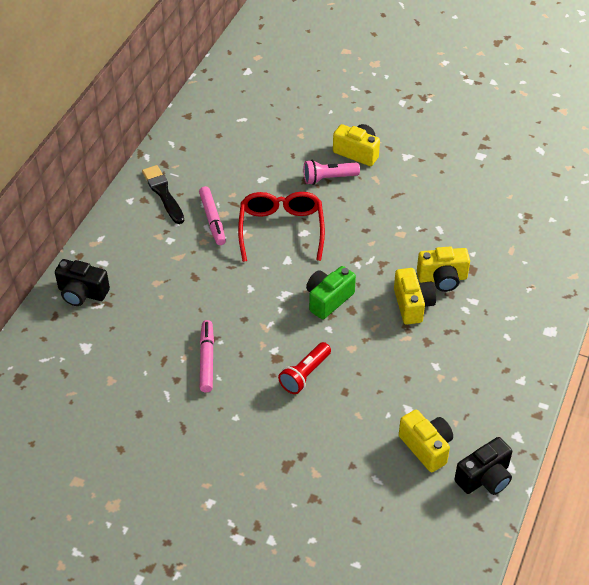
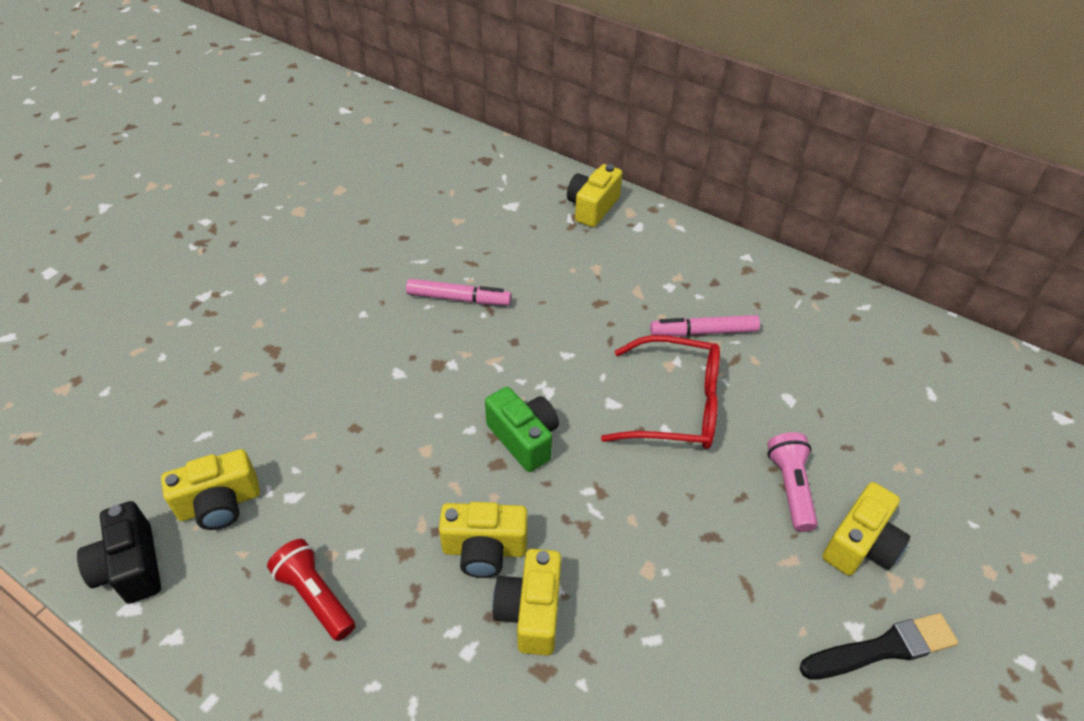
camera: 100 degrees right, 0 degrees up
(82, 293) = (592, 207): black camera -> yellow camera
(163, 193) = (758, 288): black brush -> black brush (882, 648)
(305, 374) = (399, 389): red flashlight -> red flashlight (315, 596)

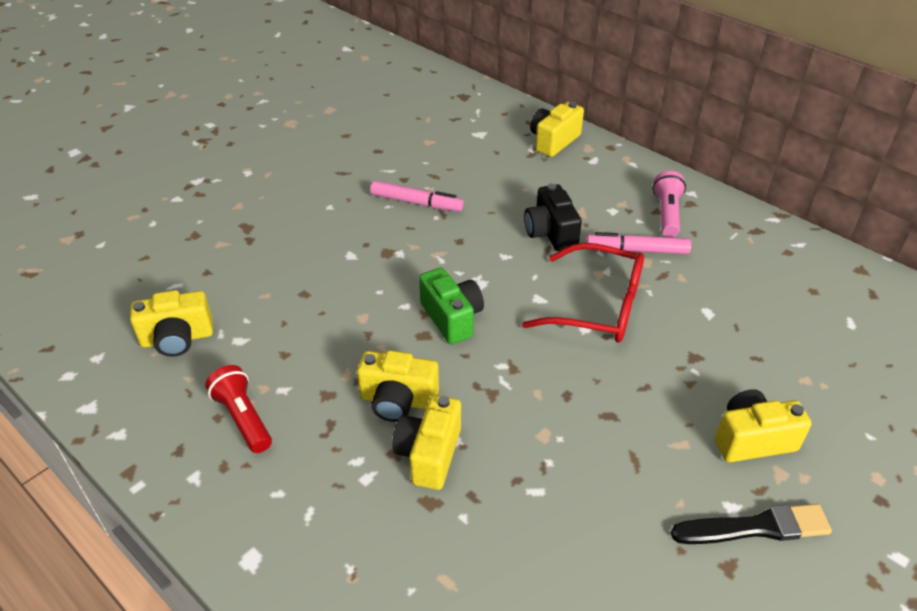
camera: 10 degrees right, 5 degrees down
(131, 566) = (95, 377): black camera -> black camera (550, 233)
(790, 487) = (693, 385): pink flashlight -> pink flashlight (667, 214)
(860, 545) = (752, 440): yellow camera -> yellow camera turned 150 degrees counterclockwise

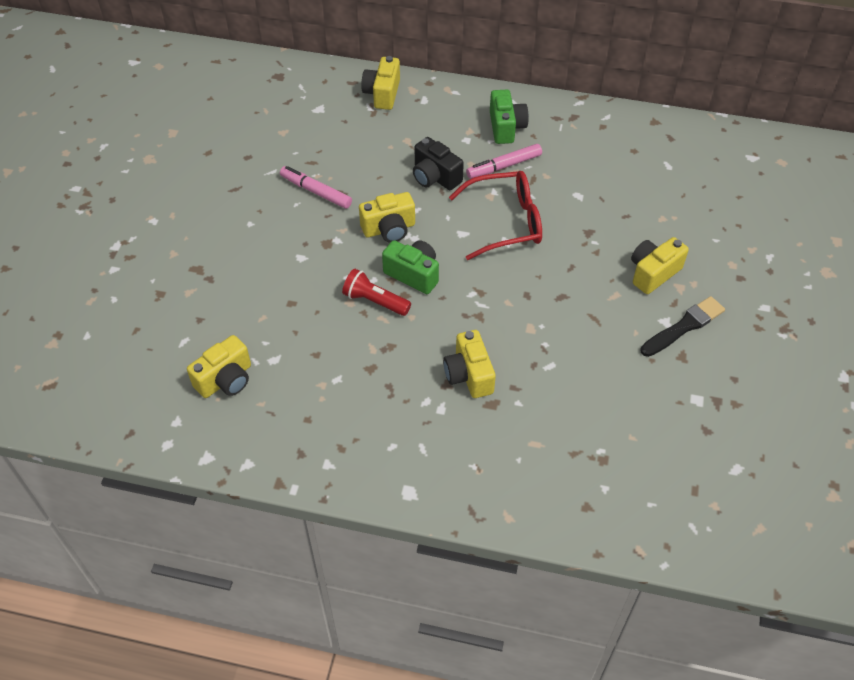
camera: 30 degrees left, 10 degrees up
(243, 418) = (326, 411): red flashlight -> red flashlight (375, 301)
(398, 400) = (421, 349): yellow camera -> yellow camera (389, 229)
(416, 202) = (316, 192): pink marker -> pink marker turned 135 degrees counterclockwise
(667, 214) = (506, 127): pink flashlight -> green camera

